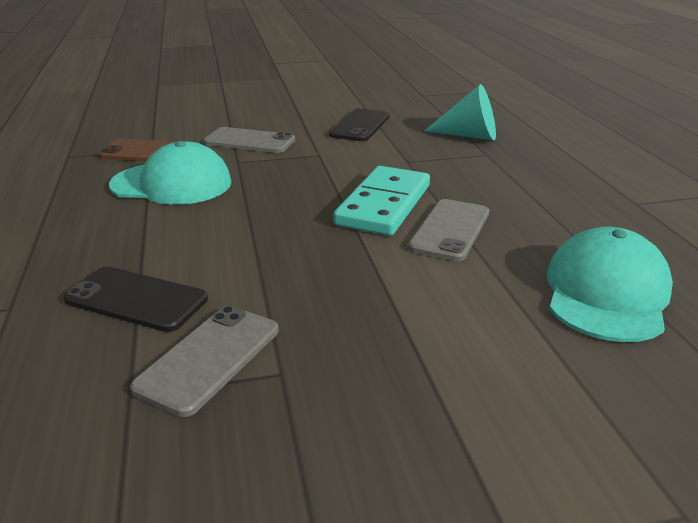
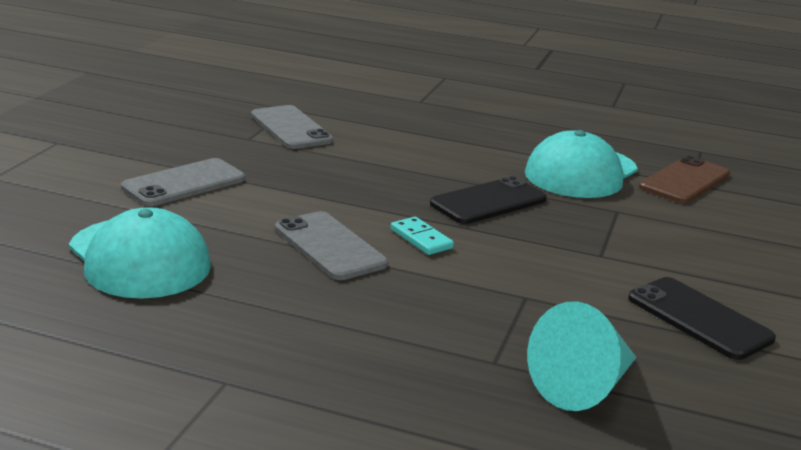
camera: 120 degrees right, 5 degrees down
(136, 299) = (384, 126): black phone -> black phone (488, 202)
(249, 141) = (683, 233): grey phone -> grey phone (184, 183)
(383, 205) = (421, 239): turquoise domino -> turquoise domino, size x0.45

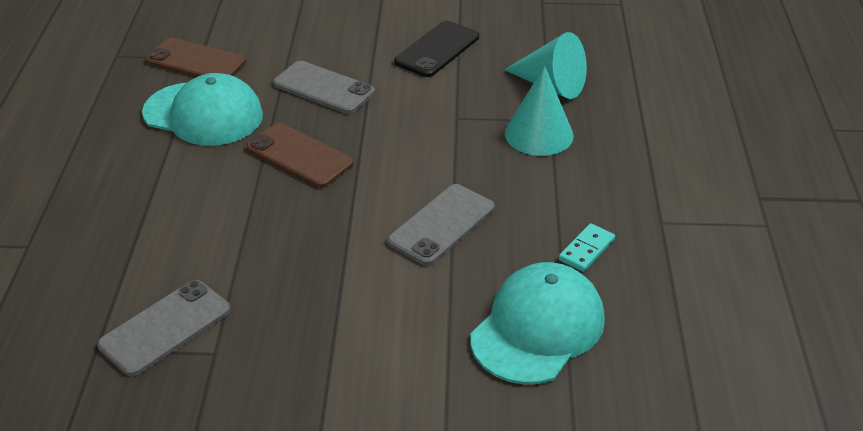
camera: 105 degrees left, 15 degrees up
(184, 183) = (367, 359): grey phone -> grey phone (323, 88)
(421, 239) = (396, 179): turquoise domino -> turquoise domino (586, 250)
(464, 344) = (539, 134): none -> turquoise cone
(488, 202) = (299, 156): black phone -> brown phone

